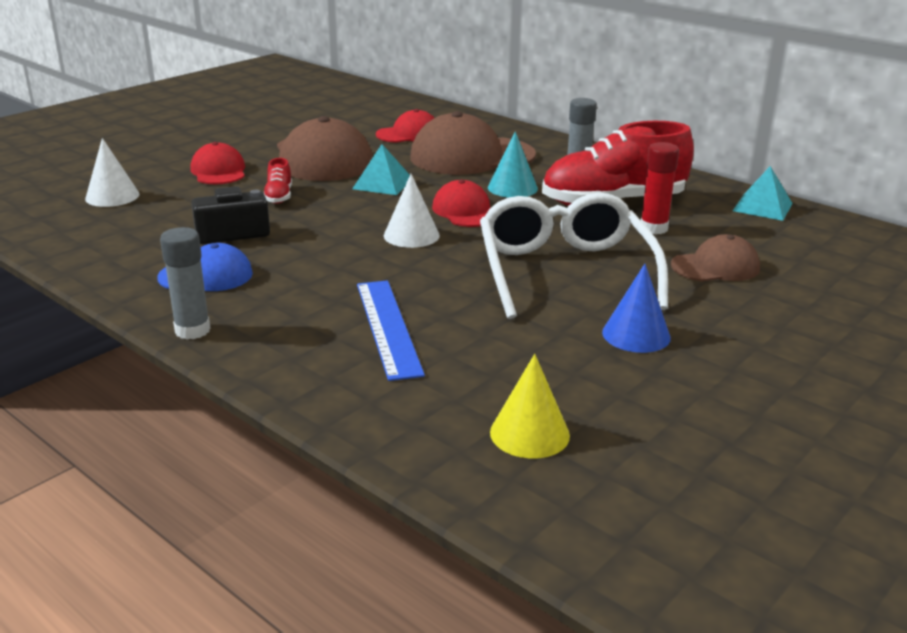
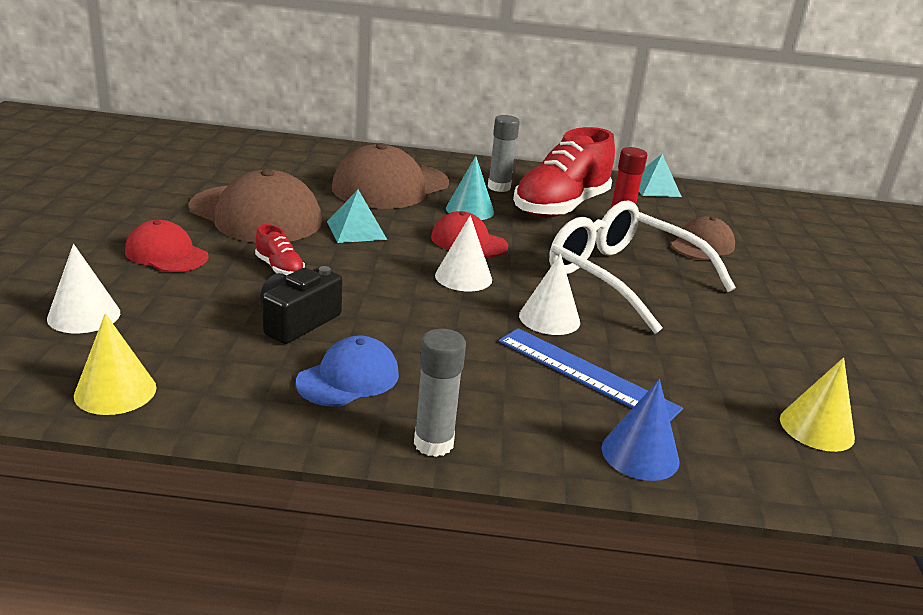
camera: 40 degrees left, 0 degrees up
(63, 242) = (115, 391): none -> yellow cone
(409, 134) = (299, 173): red cap -> none
(431, 282) = (549, 318): none -> white cone
(636, 334) = (745, 317): blue cone -> blue cone (640, 454)

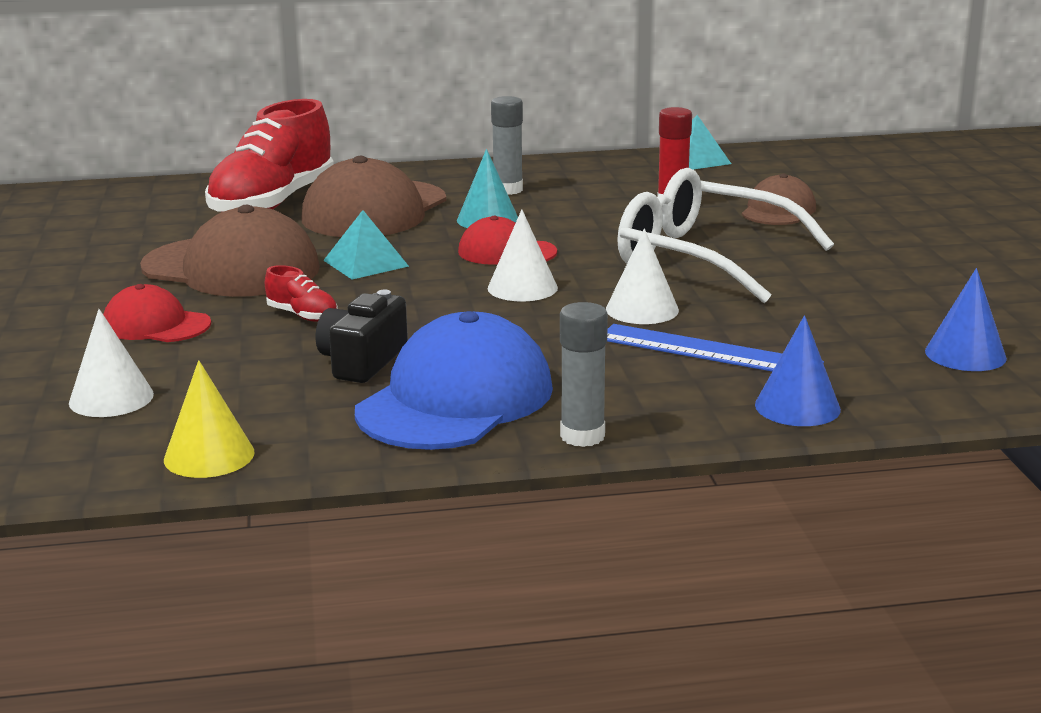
camera: 10 degrees left, 5 degrees down
(348, 378) = (456, 400): blue cap -> blue cap, size x1.79
(560, 207) = (594, 198): red shoe -> red shoe (273, 204)
(816, 428) = (965, 354): yellow cone -> blue cone

